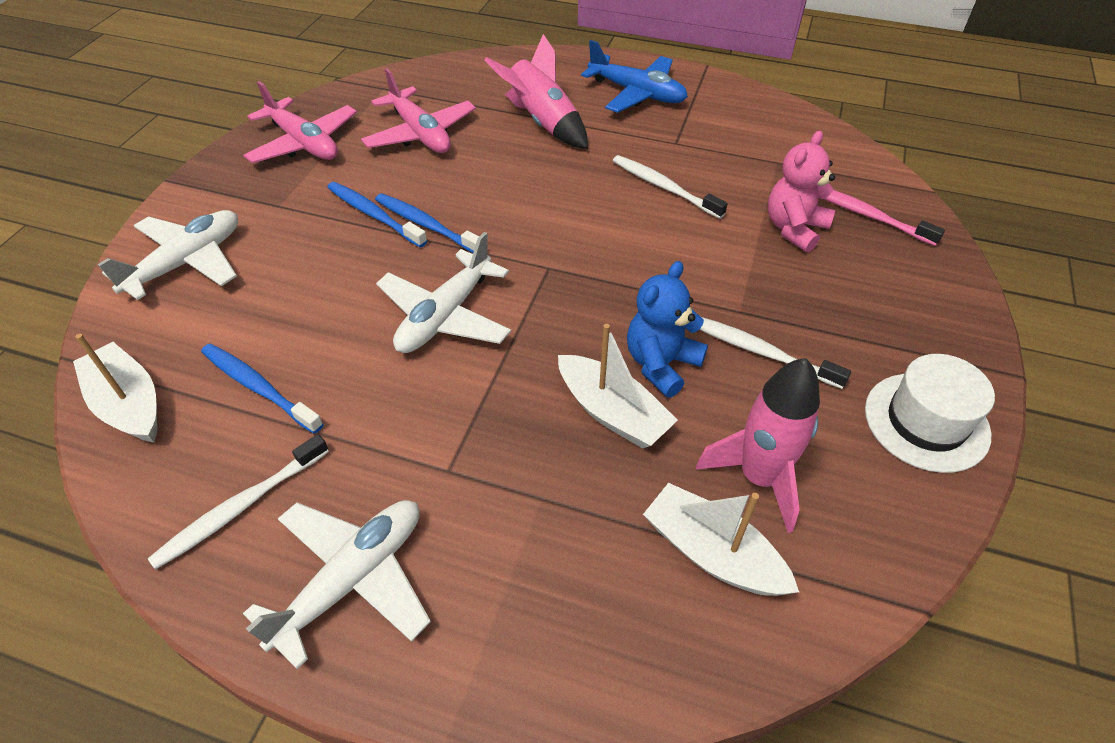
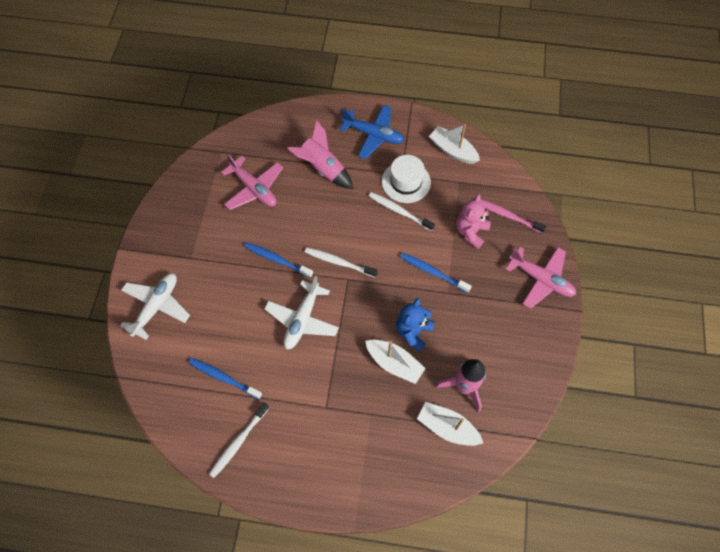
camera: 10 degrees left, 15 degrees up
(129, 404) = (164, 398): white boat -> white boat (452, 150)
(304, 143) = (188, 207): pink plane -> pink plane (541, 279)
(352, 579) = (298, 466): white plane -> none
(374, 214) = (246, 256): blue toothbrush -> blue toothbrush (432, 272)
(759, 351) = (459, 316): white toothbrush -> white toothbrush (338, 262)
(926, 421) = (536, 344): white hat -> white hat (406, 182)

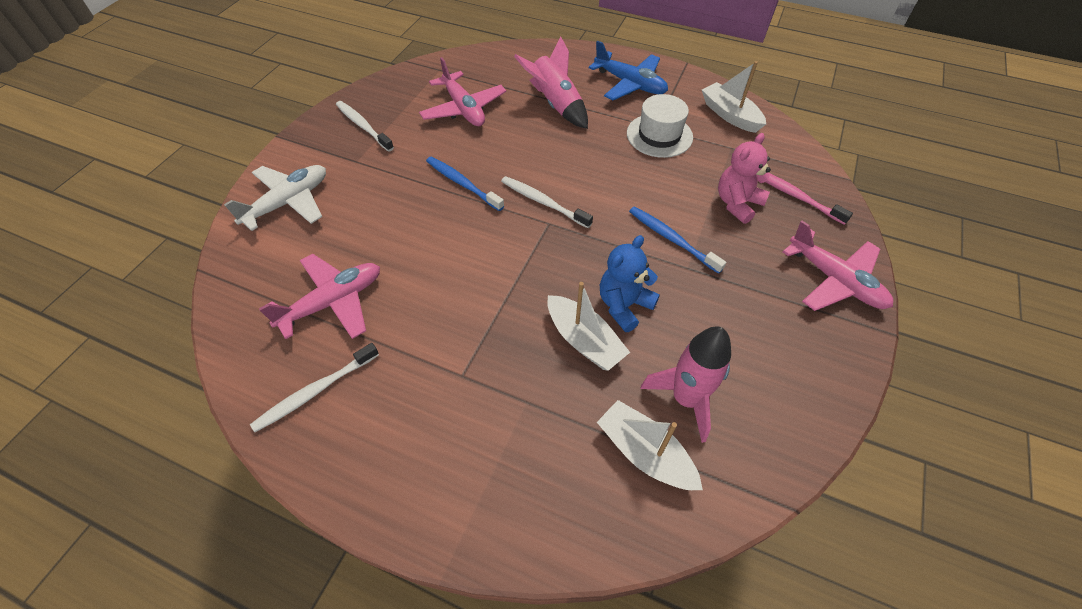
camera: 15 degrees right, 10 degrees down
(223, 377) = (333, 302): blue toothbrush -> pink plane
(302, 319) = (470, 256): white plane -> none
(399, 211) = (642, 163): white toothbrush -> white toothbrush (363, 126)

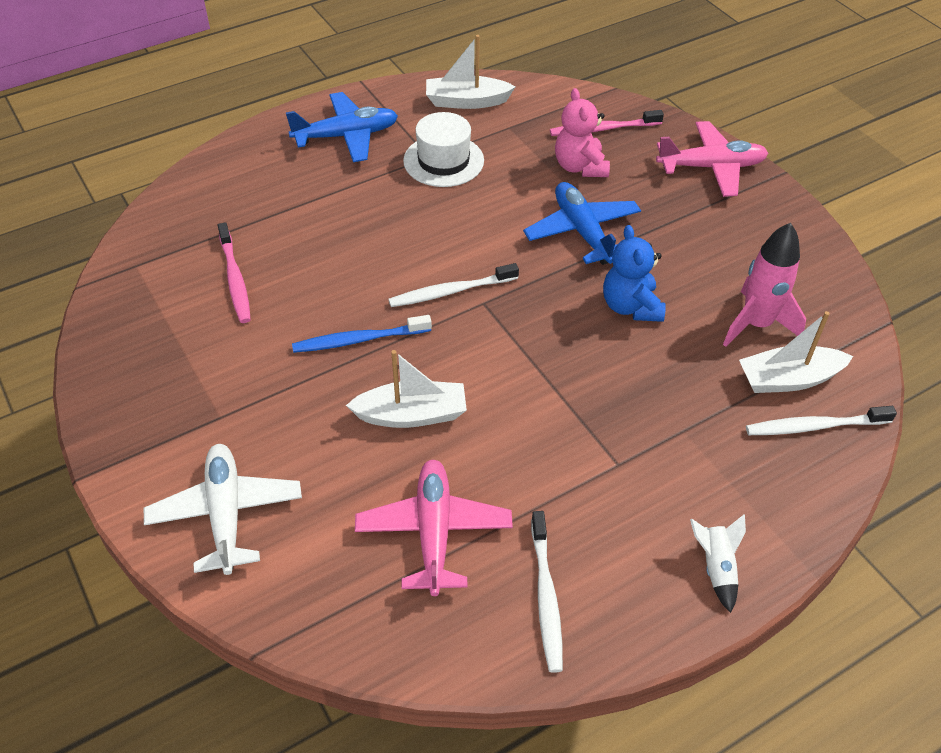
camera: 55 degrees left, 5 degrees down
(363, 126) = (161, 383): white toothbrush -> white toothbrush (814, 426)
(405, 491) = (716, 567): none -> white rocket
(463, 109) = (235, 279): pink plane -> pink toothbrush
(555, 104) = (314, 205): pink rocket -> none
(584, 340) = (647, 355): white boat -> white boat (412, 415)
(671, 239) = (582, 231): blue toothbrush -> blue plane

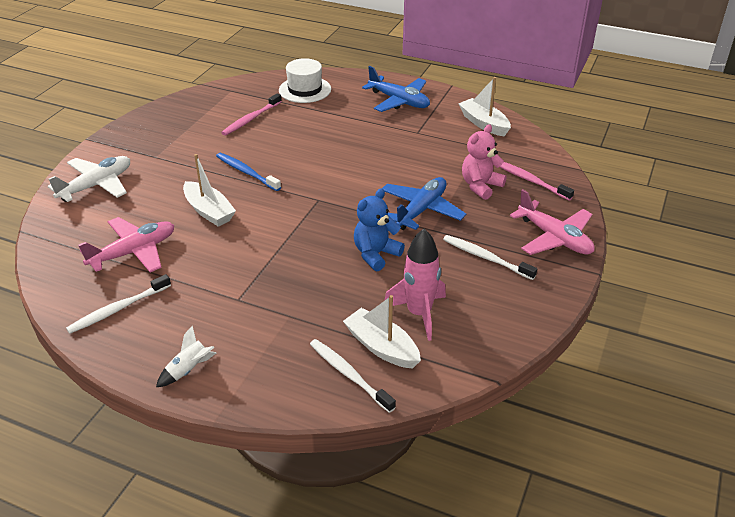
camera: 55 degrees right, 10 degrees down
(443, 161) = (420, 138): white hat -> white hat (305, 90)
(450, 291) = (314, 185): white toothbrush -> white toothbrush (485, 257)

